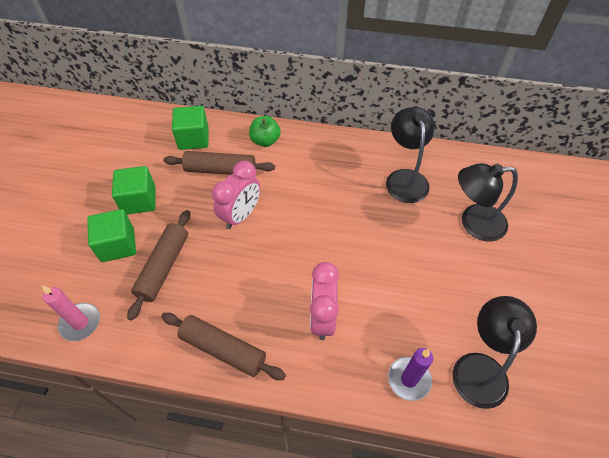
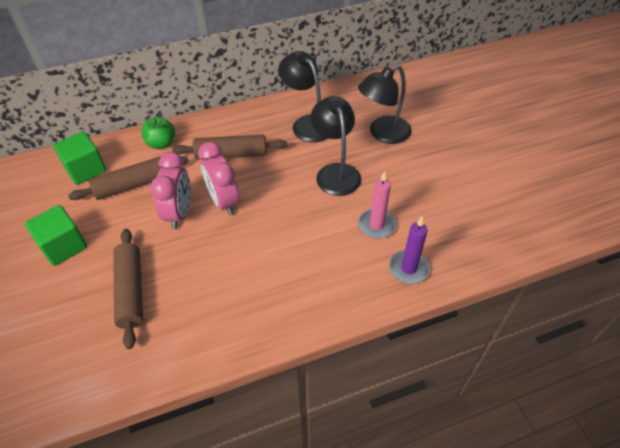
camera: 30 degrees left, 5 degrees down
(80, 323) = (74, 382): pink candle -> pink candle (376, 225)
(118, 245) = (67, 295): green cube -> none
(223, 349) = (238, 328): brown rolling pin -> brown rolling pin (231, 154)
(322, 318) = (309, 259): pink clock -> pink clock (224, 202)
(480, 367) = (454, 232): black lamp -> black lamp (335, 172)

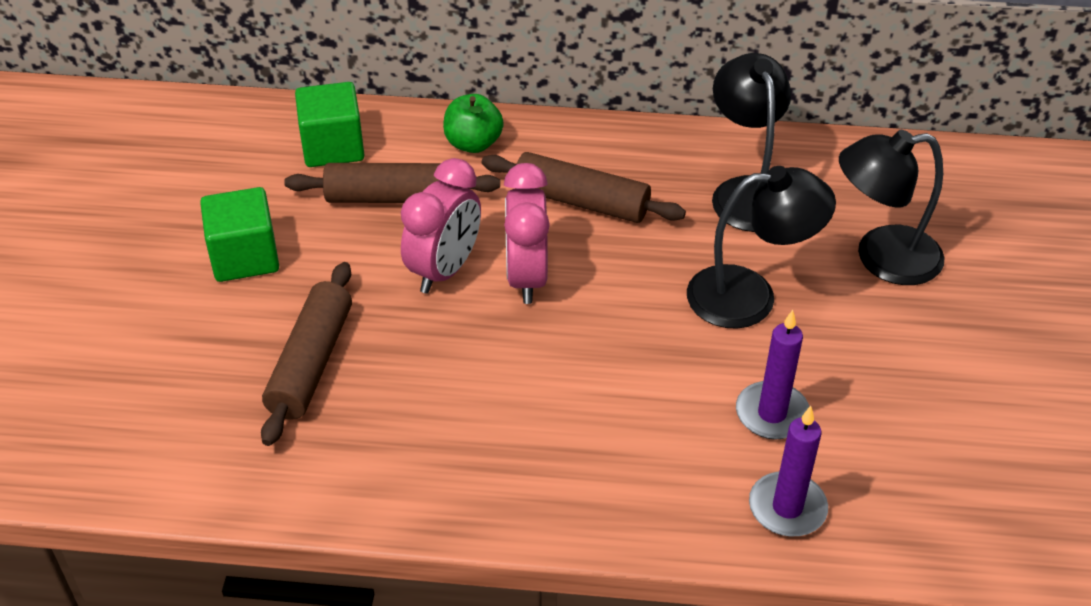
camera: 25 degrees right, 5 degrees down
(335, 172) = (750, 296): black lamp -> black lamp turned 75 degrees clockwise
(376, 225) = (772, 414): pink candle -> purple candle

